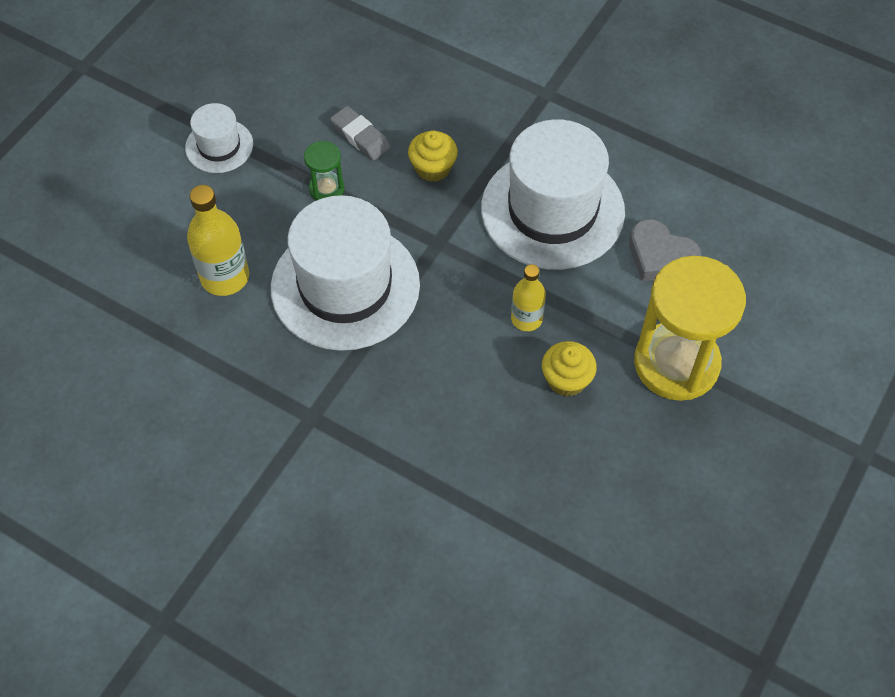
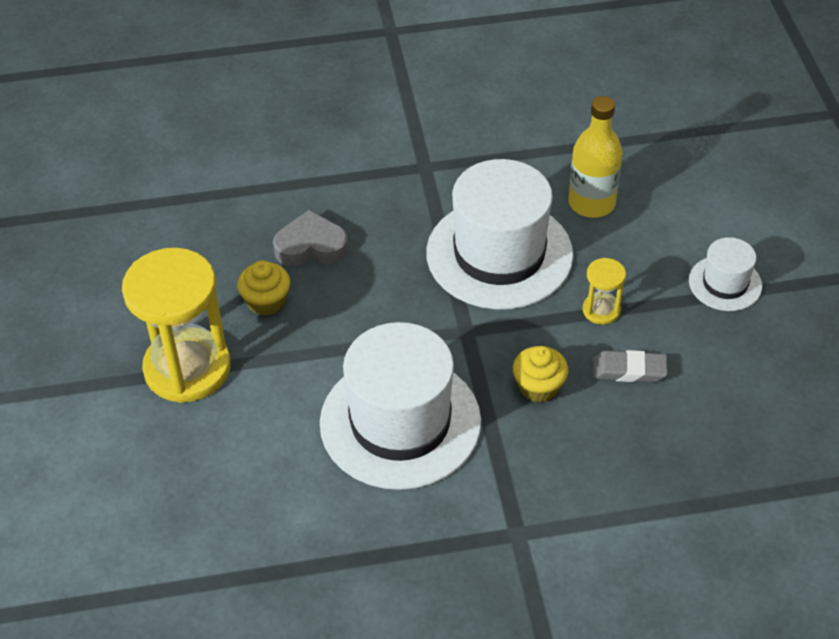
camera: 140 degrees right, 10 degrees down
(326, 189) = (601, 310): green hourglass -> yellow hourglass
(526, 319) = (337, 322): yellow bottle -> none
(660, 256) = (270, 446): grey heart -> grey heart (311, 246)

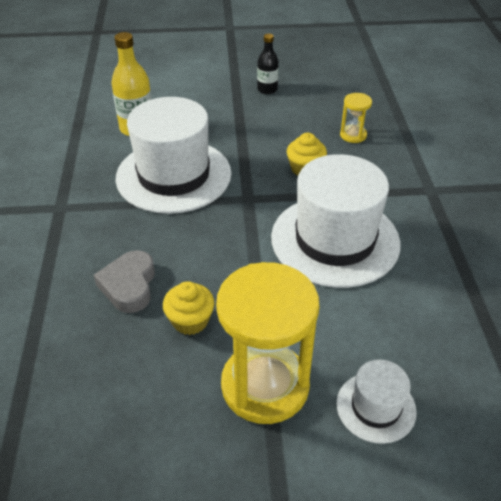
camera: 85 degrees left, 5 degrees down
(601, 310) = (240, 135): yellow hourglass -> yellow hourglass (353, 135)
(629, 370) = (294, 130): grey eraser -> none
(725, 283) = (227, 86): white hat -> white hat (376, 407)
(731, 331) = (267, 89): none -> black bottle

